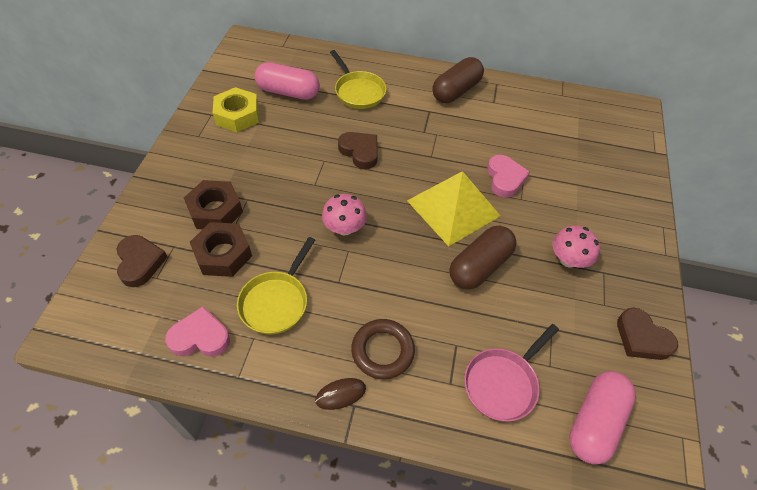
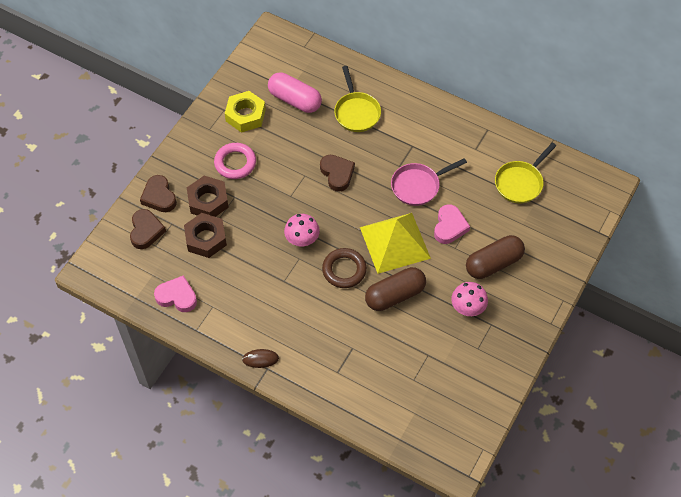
camera: 20 degrees right, 5 degrees up
(238, 164) = (235, 163): none -> pink ring
(276, 301) = (235, 284): yellow pan -> yellow pan (520, 182)
(382, 351) = (298, 338): brown ring -> brown ring (344, 270)
(456, 91) = (445, 129): brown capsule -> brown capsule (493, 263)
(502, 383) = (374, 381): pink pan -> pink pan (418, 186)
(595, 422) = (426, 423): pink capsule -> none
(641, 338) = (492, 379): brown heart -> brown heart (159, 196)

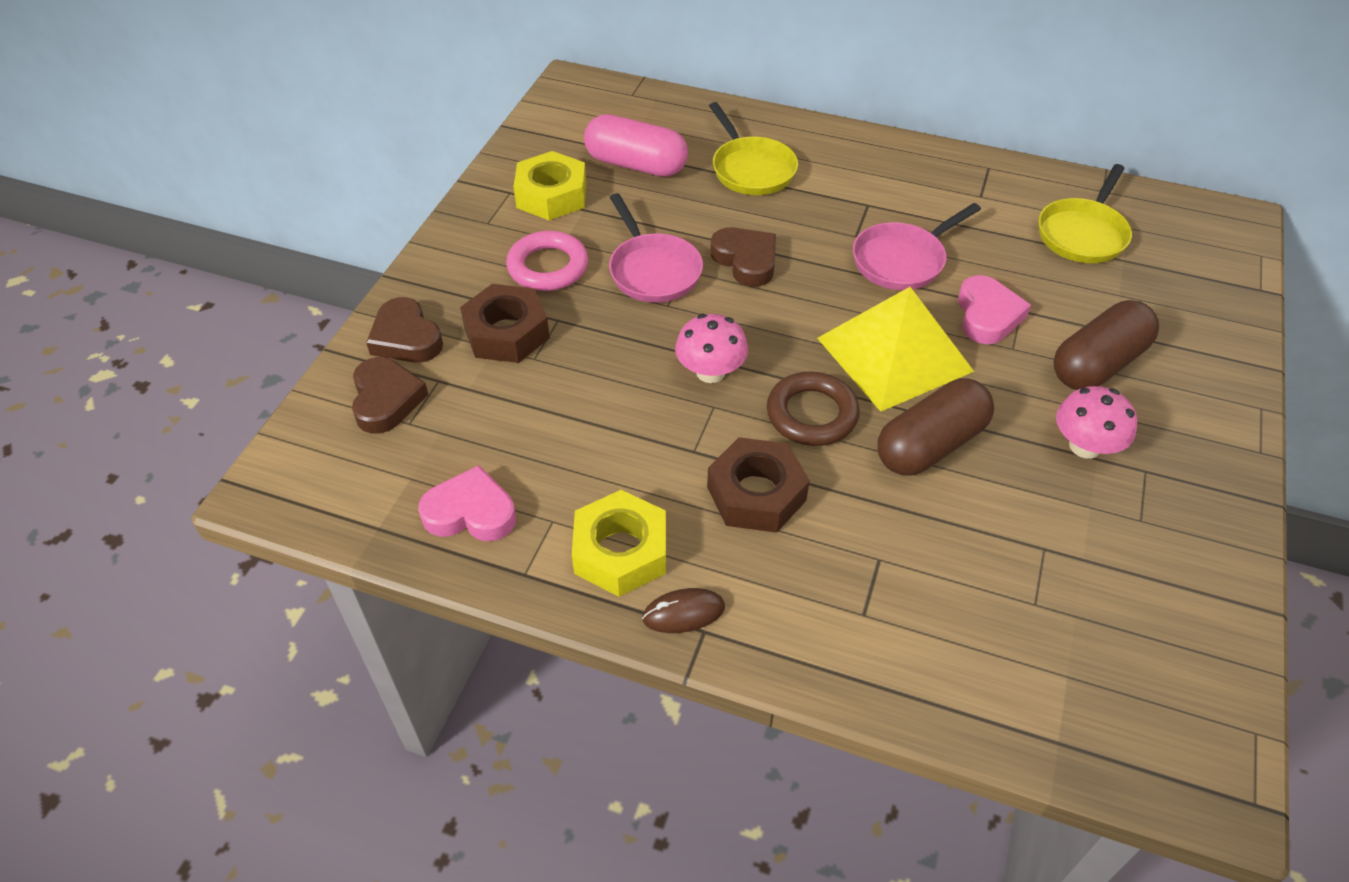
camera: 10 degrees left, 10 degrees down
(206, 238) = (514, 397): brown nut -> brown nut (756, 493)
(239, 326) = (620, 551): none -> yellow nut
(288, 173) = (653, 270): none -> pink pan

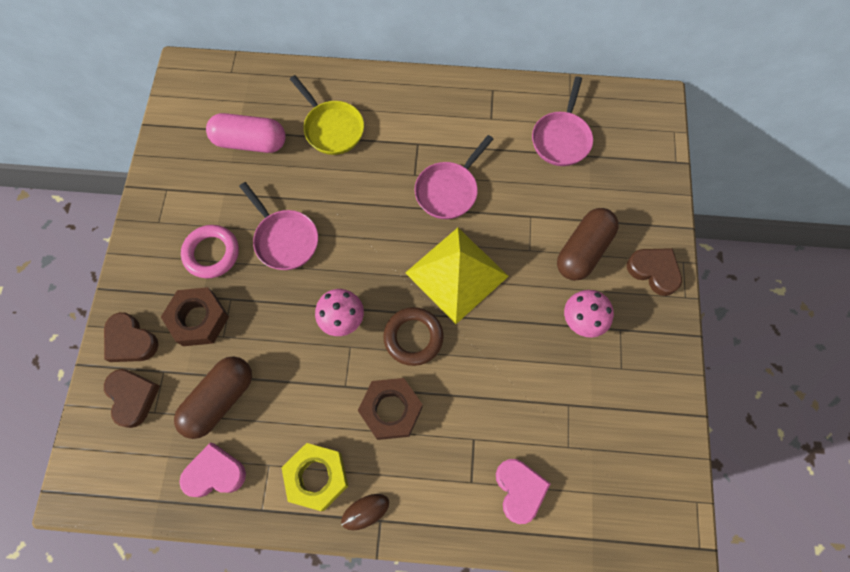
camera: 15 degrees left, 20 degrees up
(551, 195) = (197, 185): yellow nut -> none
(746, 260) = (345, 215): brown heart -> brown heart (654, 271)
(930, 445) = (490, 343): brown capsule -> brown capsule (219, 399)
(987, 315) = (510, 226): pink heart -> pink heart (519, 490)
(1082, 234) = (561, 138): yellow pan -> pink pan

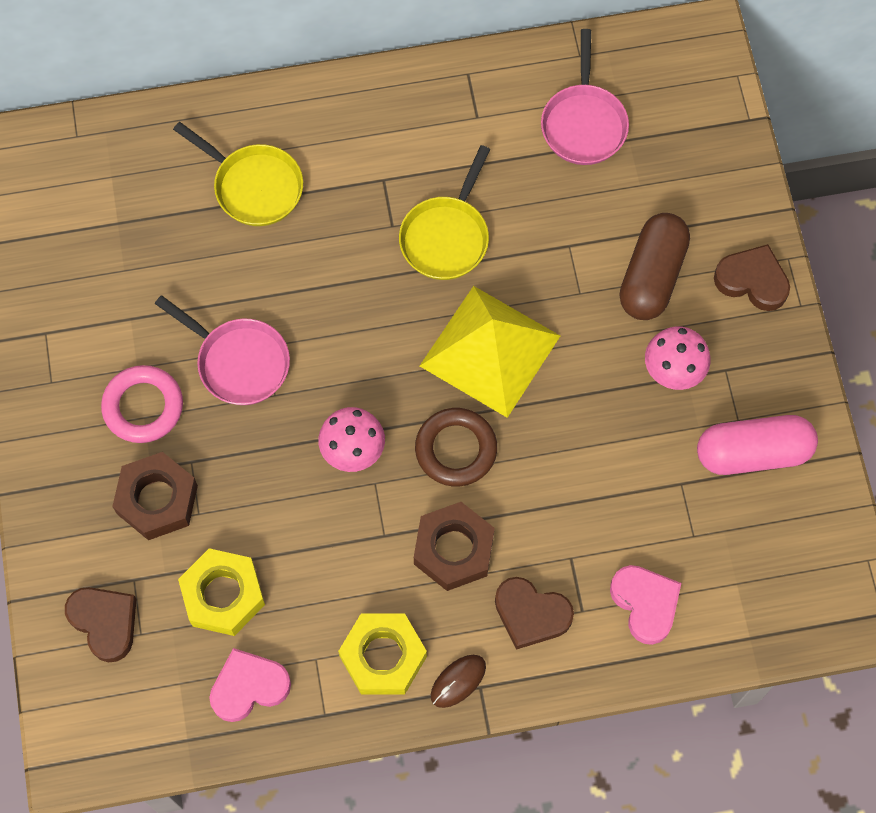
camera: 15 degrees left, 0 degrees up
(130, 341) = (74, 552): brown heart -> brown heart (531, 614)
(219, 399) = (223, 595): brown capsule -> yellow nut
(250, 142) = (142, 235): pink capsule -> pink capsule (753, 453)
(448, 190) = (446, 237): pink pan -> yellow pan

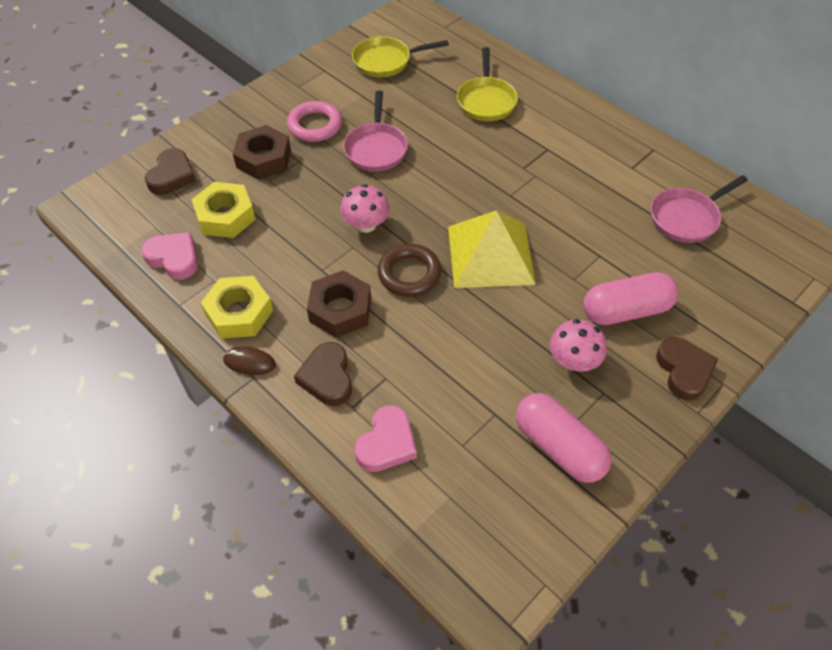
camera: 55 degrees right, 15 degrees down
(446, 237) = (542, 194): yellow pan -> yellow pan (386, 61)
(652, 276) = (626, 310): brown capsule -> pink capsule

